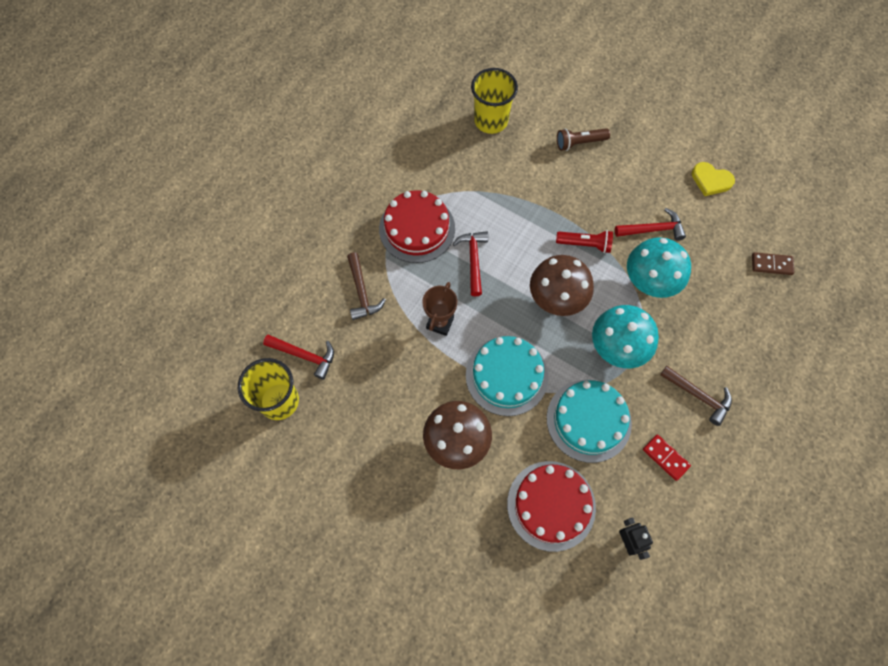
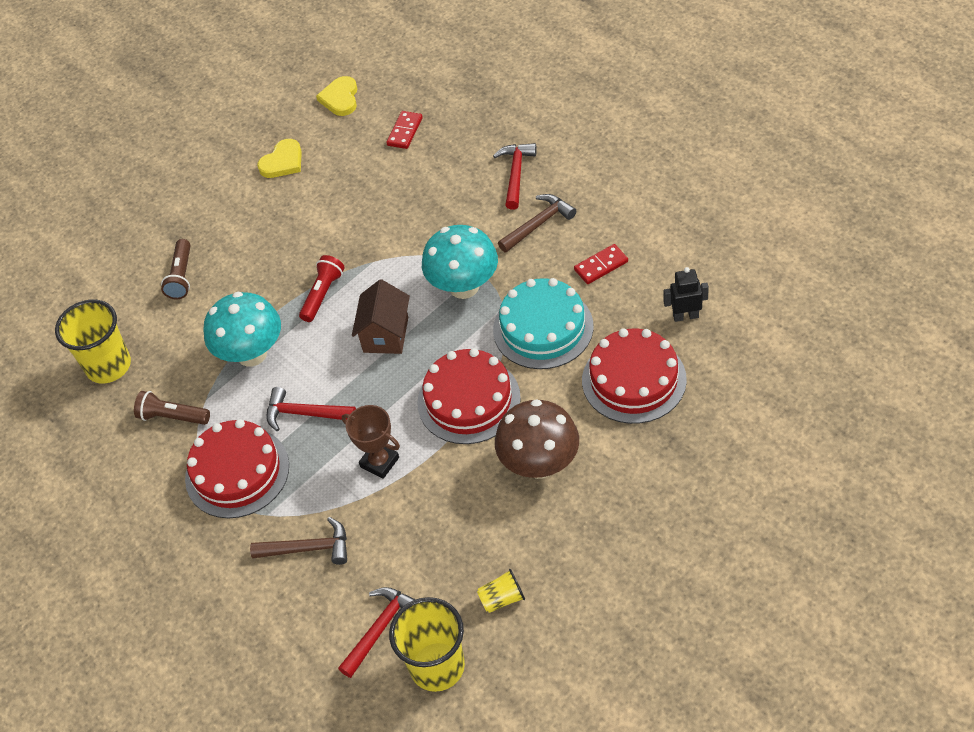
camera: 70 degrees left, 15 degrees down
(337, 436) = (502, 599): none -> yellow cup
(455, 174) = (173, 417): none -> brown flashlight
(506, 375) = (468, 400): turquoise cake -> red cake
(556, 299) = (385, 335): brown mushroom -> brown house
(649, 282) = (392, 242): turquoise mushroom -> turquoise mushroom (252, 354)
(652, 229) = (326, 226): red hammer -> red hammer (516, 174)
(771, 265) = (405, 131): brown domino -> red domino
(793, 205) = (340, 98): none -> yellow heart

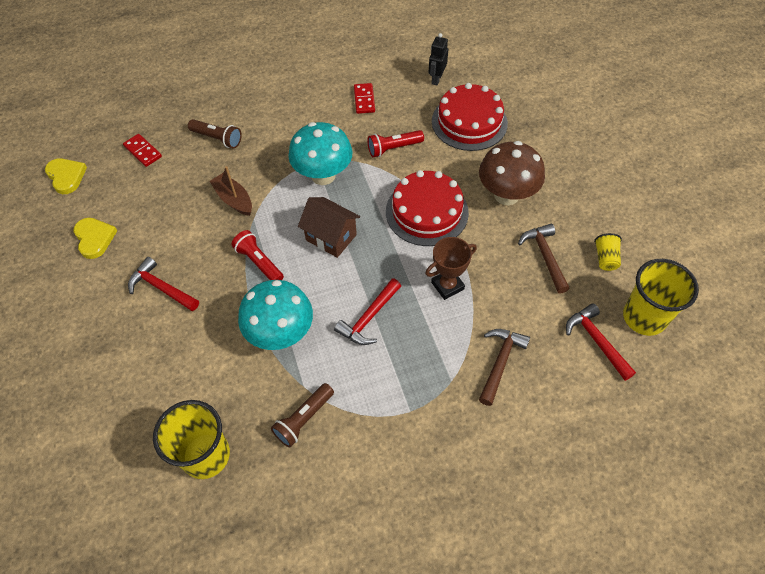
camera: 70 degrees left, 5 degrees up
(181, 276) = (152, 358): brown flashlight -> brown flashlight (217, 139)
(237, 472) = (395, 388): red cake -> none
(340, 98) = (66, 176): yellow heart -> yellow heart turned 150 degrees counterclockwise
(387, 233) = (234, 199): none -> brown boat
(516, 174) = (246, 108): red hammer -> red hammer (162, 288)
(538, 224) = (301, 115): brown hammer -> brown hammer (545, 256)
(543, 328) = (393, 148): turquoise cake -> red flashlight

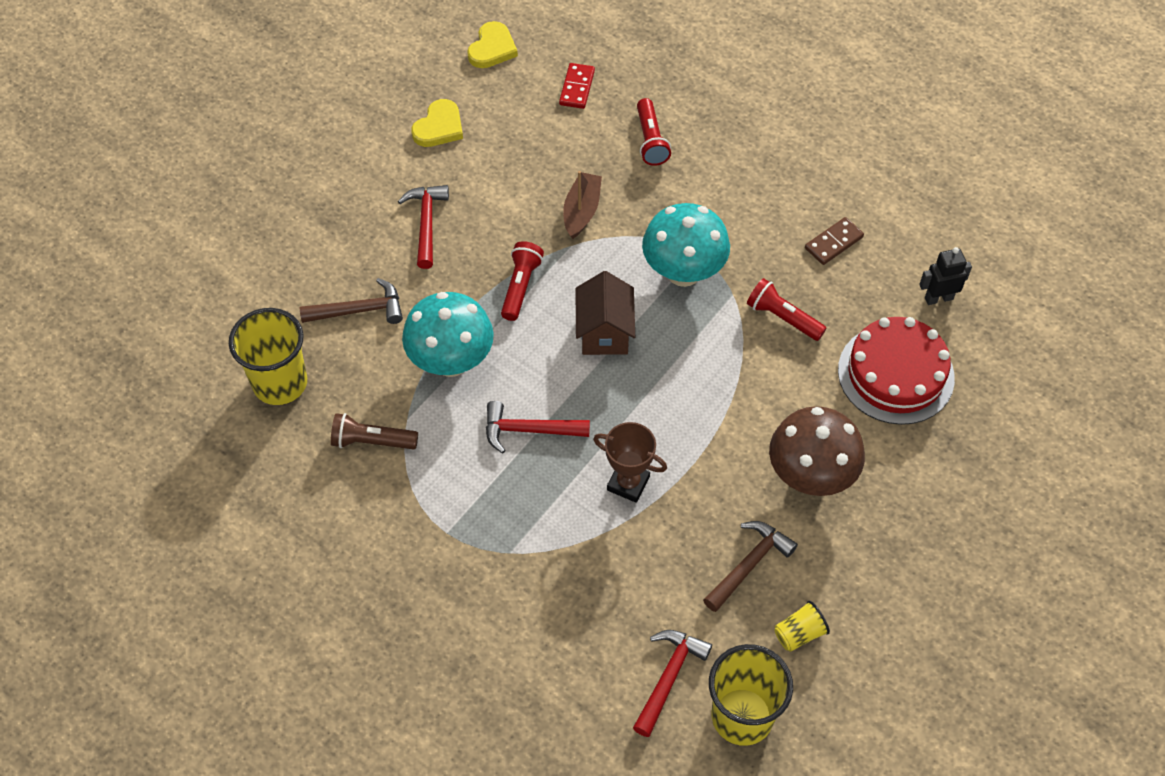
camera: 55 degrees right, 0 degrees up
(217, 139) = (650, 140): brown flashlight -> red flashlight
(364, 100) = (834, 243): red domino -> brown domino
(427, 212) = (715, 405): red cake -> none
(500, 363) = (566, 589): brown hammer -> brown hammer (359, 310)

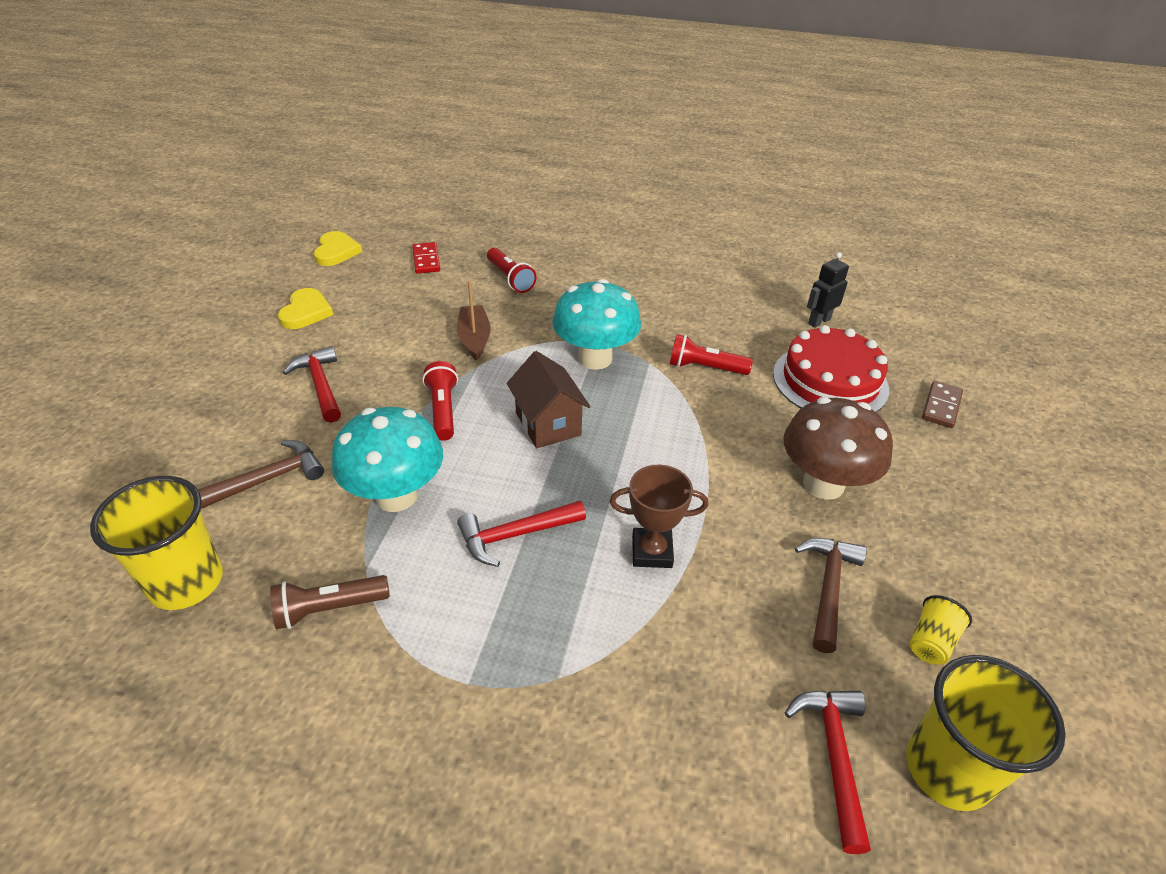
camera: 25 degrees left, 15 degrees down
(834, 243) = (708, 307): brown domino -> brown domino (941, 406)

